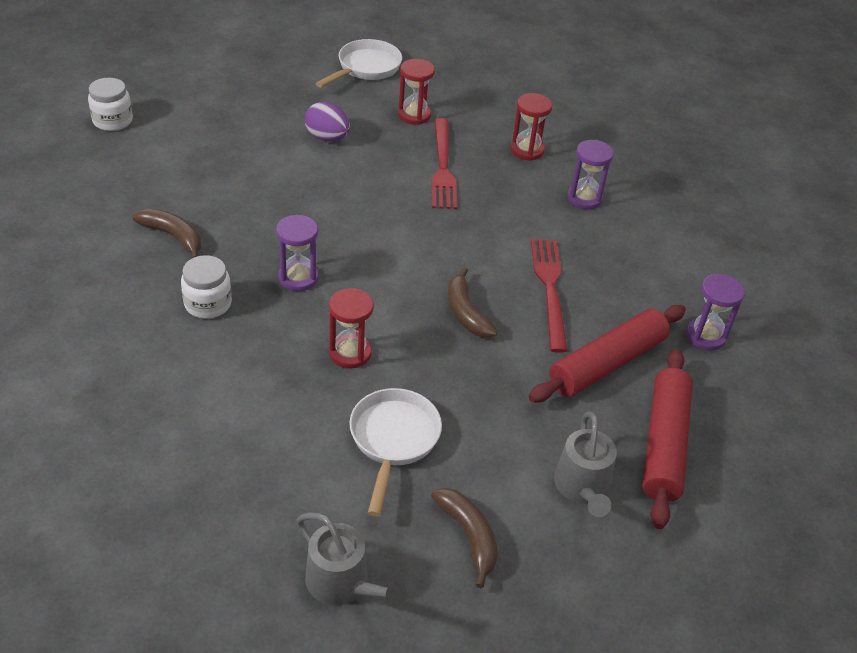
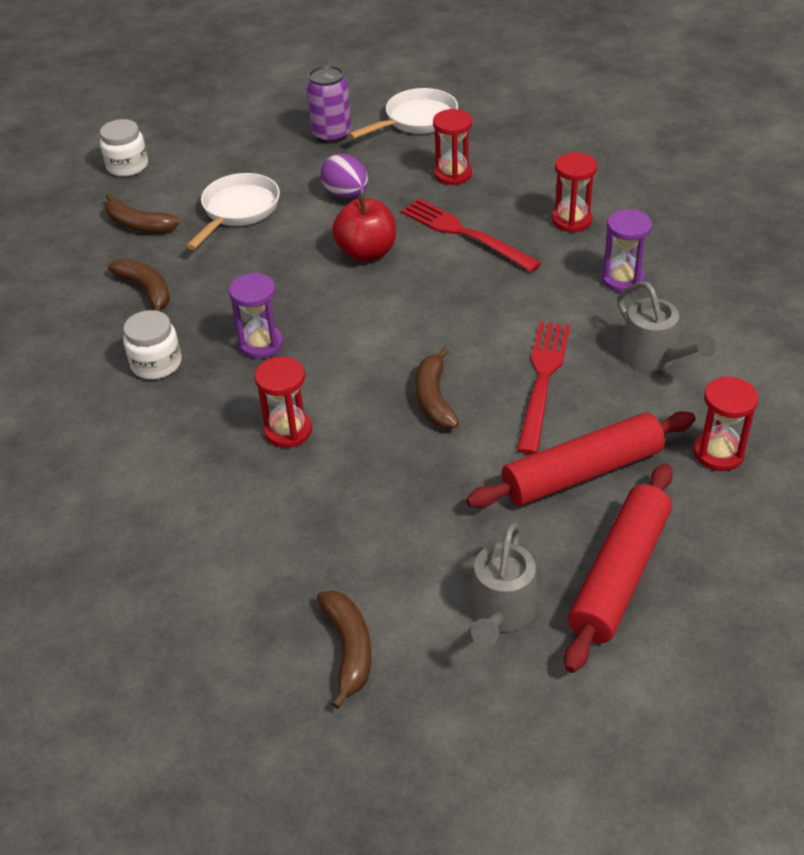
camera: 20 degrees right, 0 degrees up
(143, 176) = (138, 225): none -> brown banana
(294, 83) = (331, 134): none -> purple can
(344, 584) = (192, 681): grey watering can -> grey watering can (654, 357)
(363, 188) = (366, 252): none -> red apple
(393, 440) = (301, 532): white pan -> white pan (238, 211)
(442, 167) = (465, 234): red fork -> red fork turned 120 degrees clockwise
(705, 336) = (718, 453): purple hourglass -> red hourglass

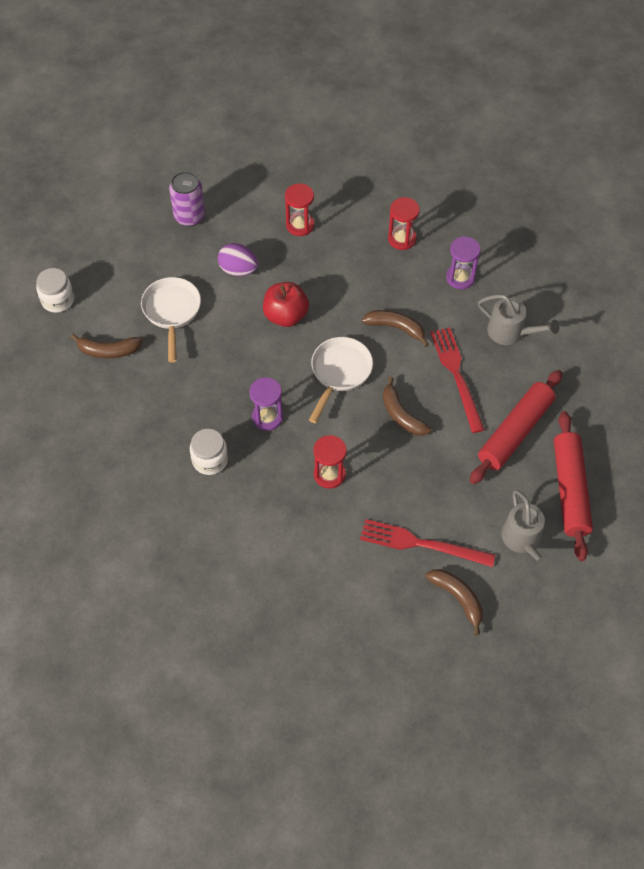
camera: 30 degrees left, 15 degrees up
(146, 290) = (158, 404): brown banana -> brown banana (396, 328)
(416, 120) = (242, 182): white pan -> white pan (339, 373)
(465, 234) = (340, 276): red fork -> red fork (421, 544)
(718, 453) = (580, 387): red hourglass -> none

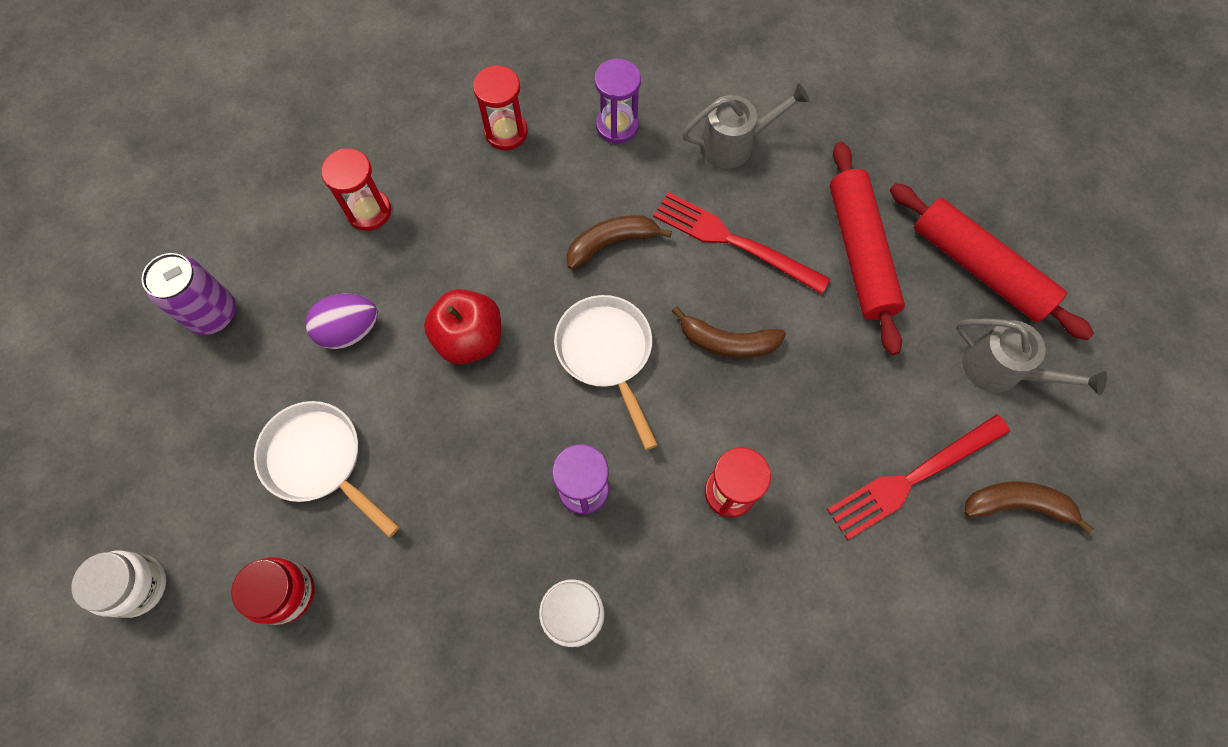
camera: 45 degrees left, 10 degrees up
(108, 351) = (285, 592): brown banana -> red jar

